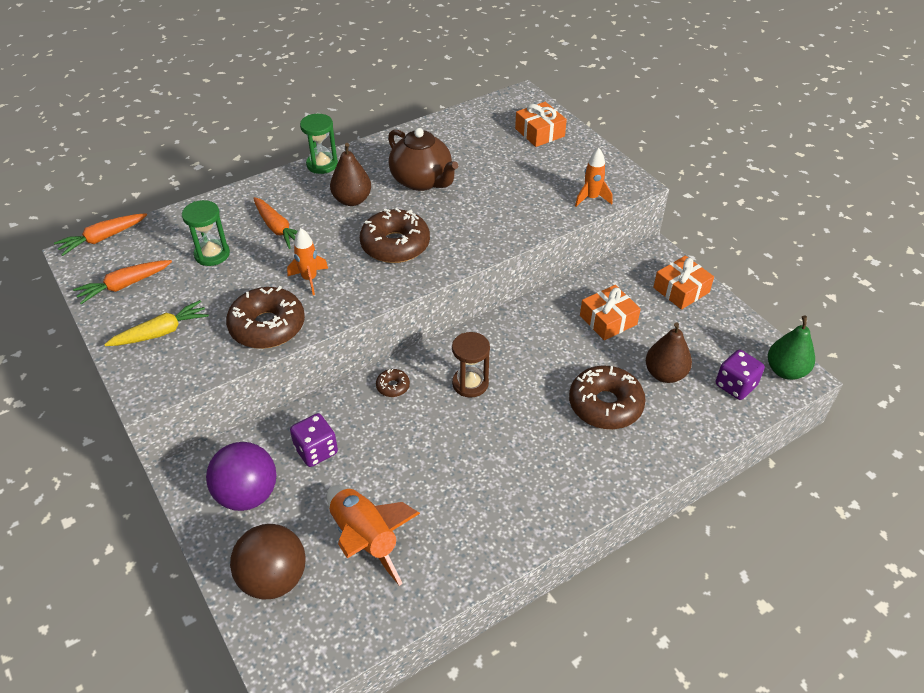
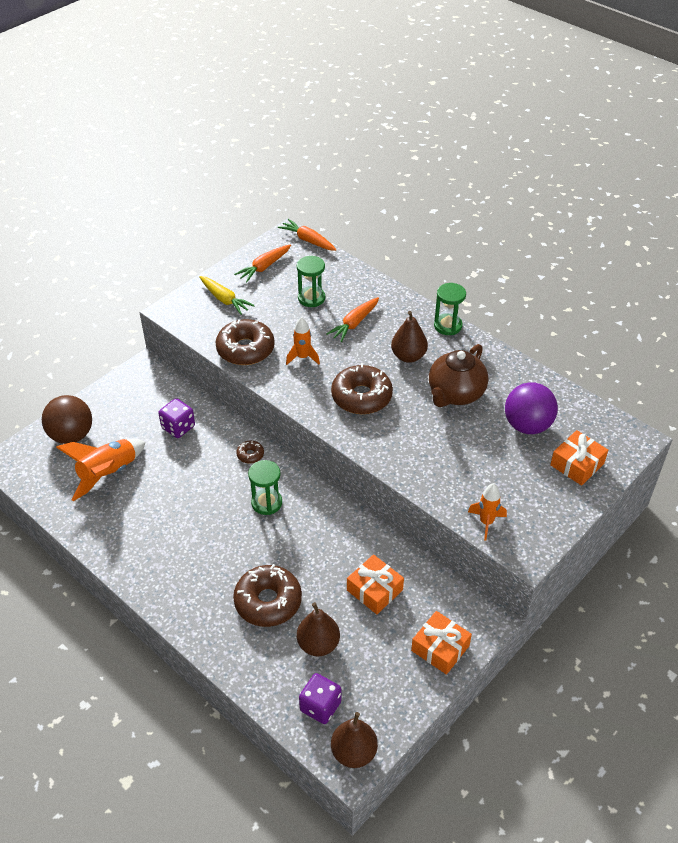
camera: 75 degrees right, 0 degrees up
(124, 285) = (264, 267): orange carrot -> orange carrot turned 90 degrees counterclockwise
(247, 494) = (134, 403): purple ball -> purple ball (527, 425)
(470, 383) = (266, 503): brown hourglass -> green hourglass
(785, 371) = (354, 752): green pear -> brown pear

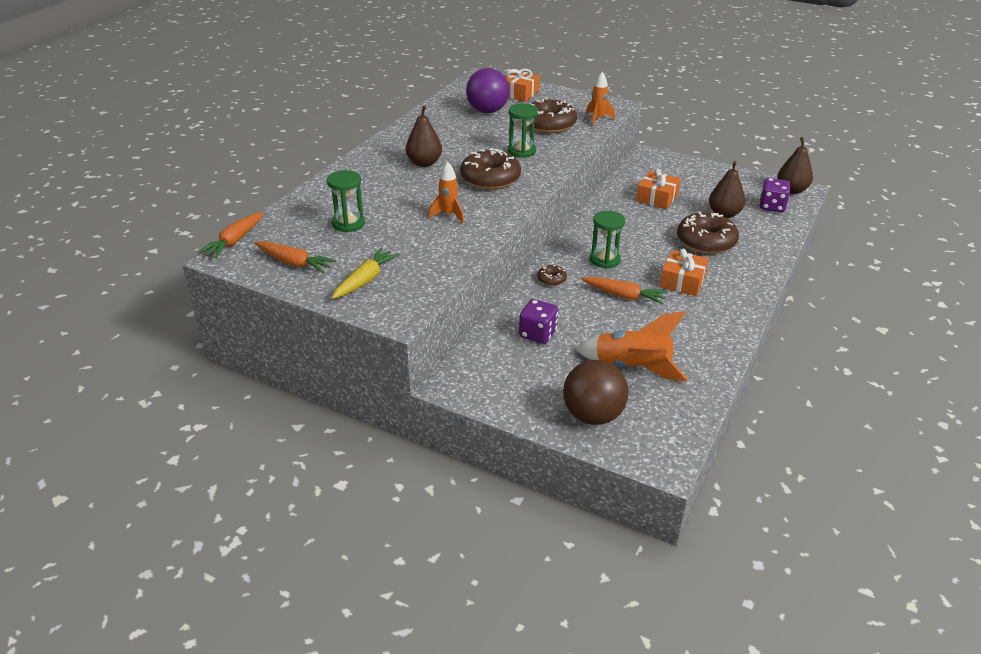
camera: 105 degrees left, 10 degrees down
(245, 349) = (450, 250): brown donut -> brown donut (549, 125)
(354, 323) = (384, 194): orange carrot -> orange carrot (624, 296)
(440, 648) = (685, 169): orange gift -> orange gift (682, 281)
(448, 326) = (373, 149): green hourglass -> green hourglass (521, 151)
(455, 394) = (465, 139): brown teapot -> none

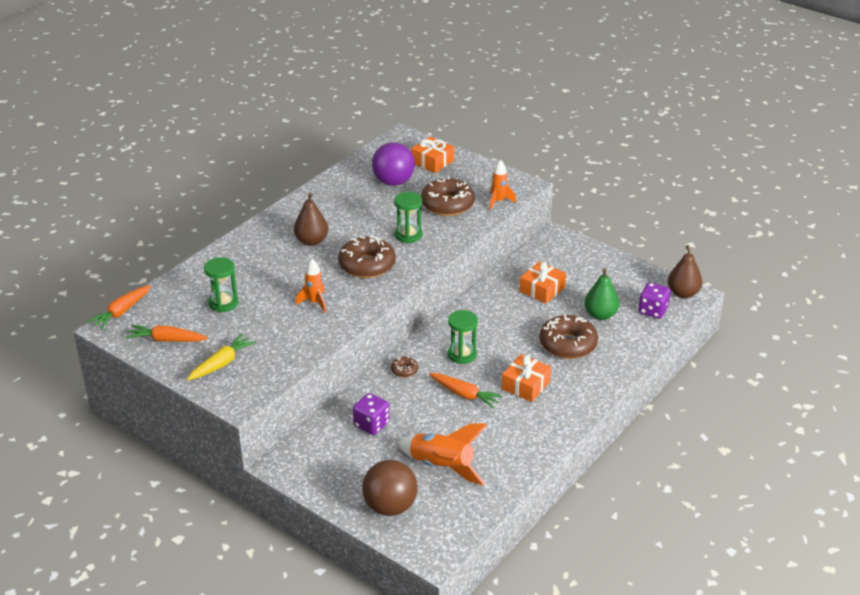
camera: 10 degrees right, 0 degrees up
(295, 263) = (166, 340): orange carrot -> orange carrot turned 150 degrees clockwise
(724, 214) = (600, 315): brown pear -> green pear

